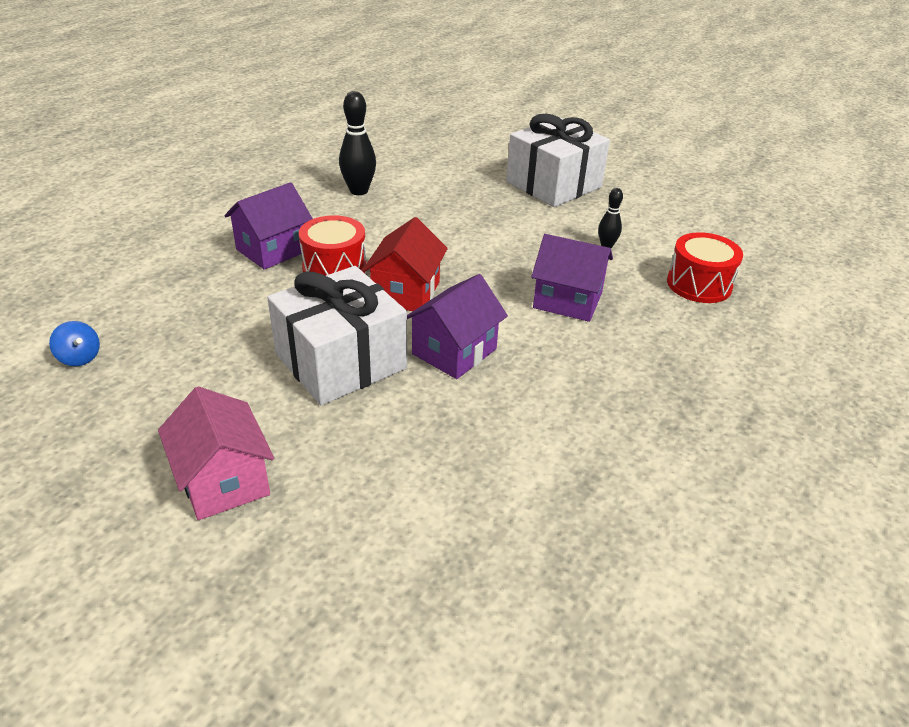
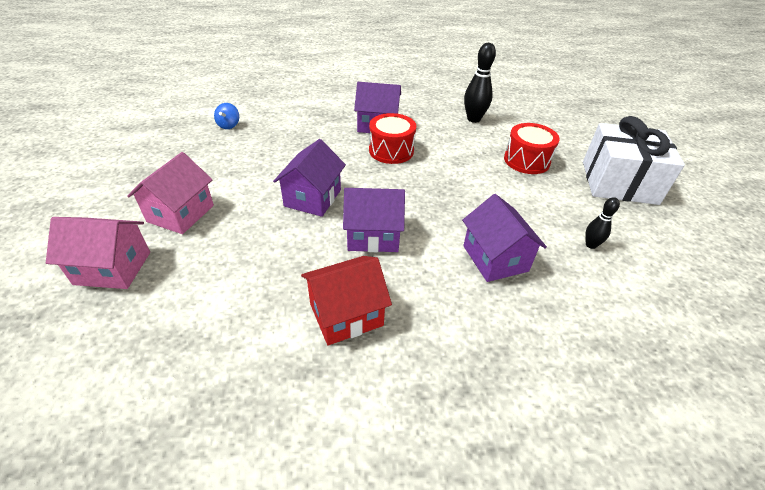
camera: 50 degrees right, 5 degrees up
(258, 585) = (113, 268): none -> pink house
(340, 361) = (313, 198): white gift -> purple house
(406, 292) = (404, 186): red house -> red house (346, 314)
(699, 284) = (628, 324): red drum -> red drum (526, 160)

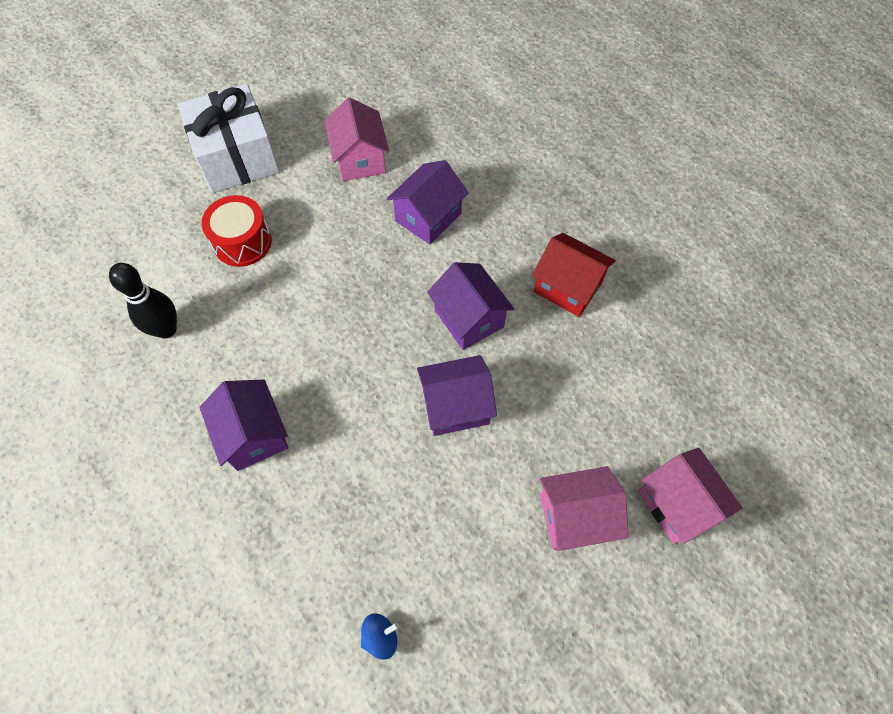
camera: 120 degrees left, 20 degrees up
(391, 151) = (309, 383): red drum -> none
(591, 245) = (360, 159): black bowling pin -> pink house

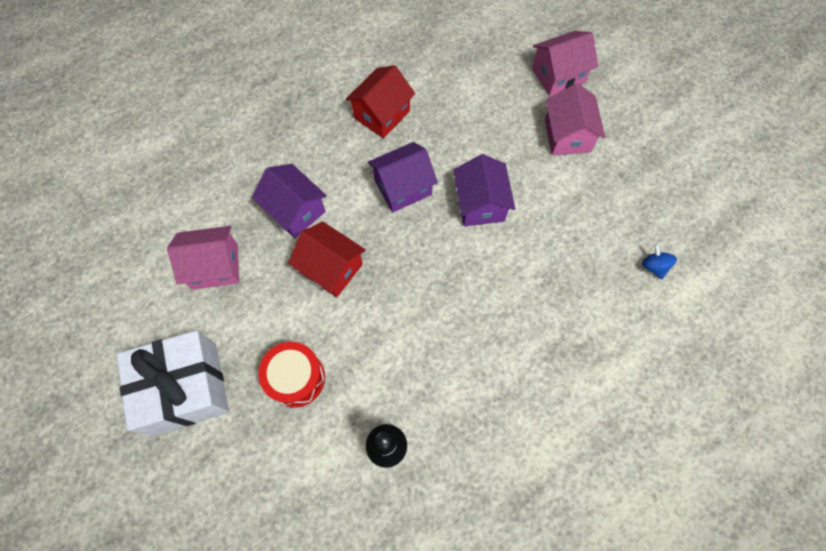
camera: 85 degrees left, 5 degrees up
(253, 434) = (498, 361): purple house -> none
(362, 258) = (331, 268): none -> red house

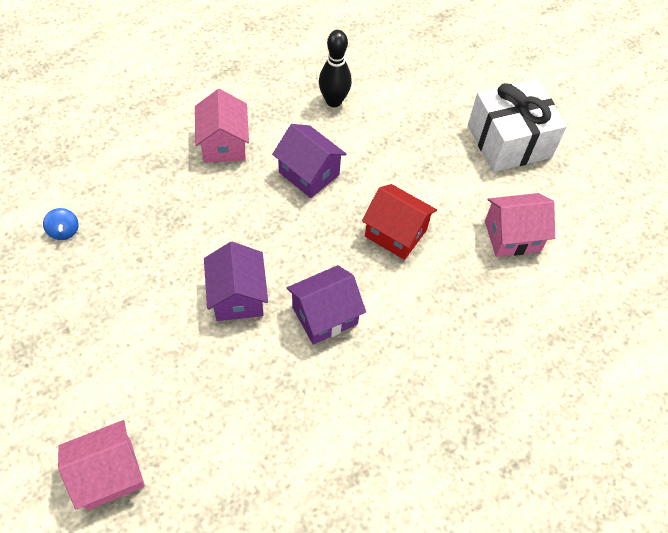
camera: 175 degrees right, 10 degrees down
(295, 211) = (442, 290): purple house -> purple house (309, 173)
(296, 378) = (415, 146): red drum -> none
(382, 114) = (353, 411): red house -> none
(567, 136) = (119, 380): pink house -> pink house (224, 144)

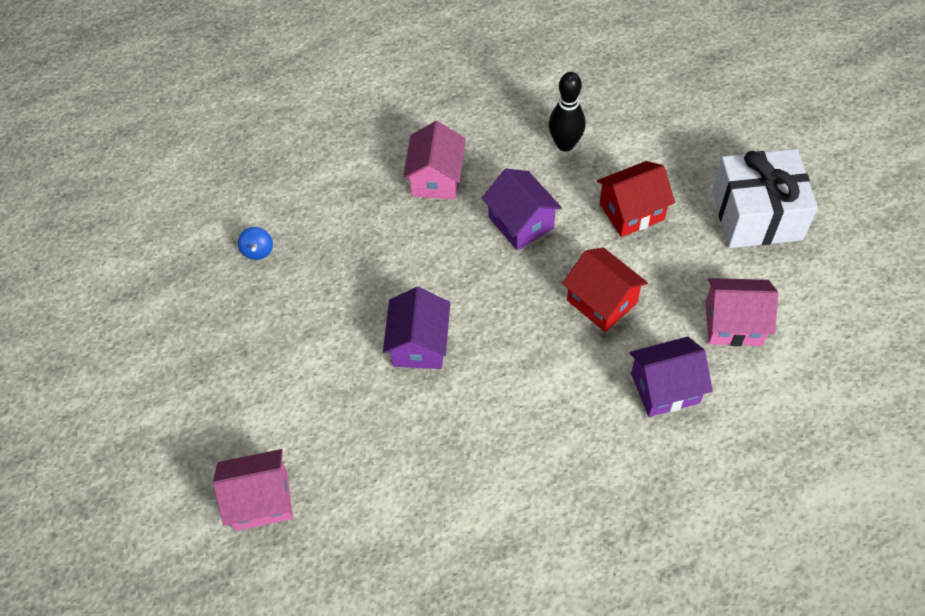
camera: 20 degrees right, 0 degrees up
(324, 315) = (505, 378): purple house -> purple house (665, 388)
(404, 151) = (631, 211): none -> red house

